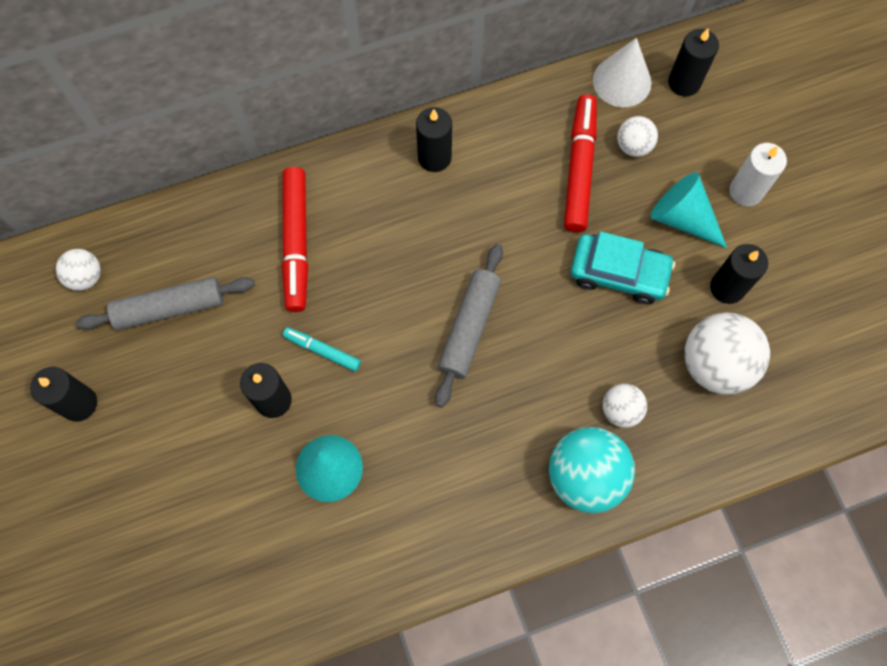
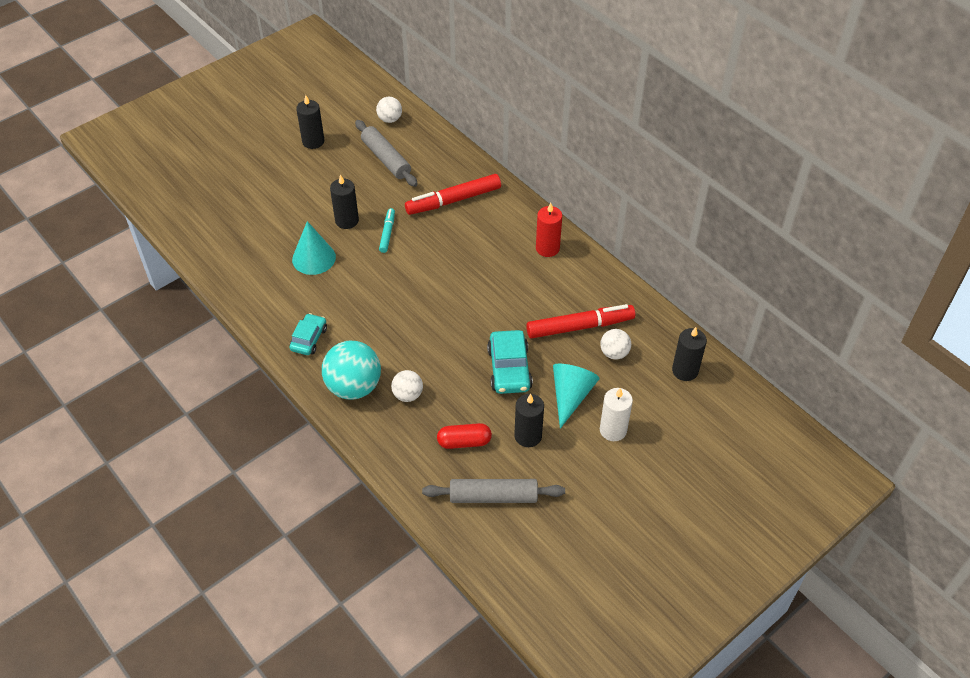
camera: 70 degrees right, 20 degrees down
(434, 157) = (547, 248): black candle -> red candle
(469, 328) = (433, 299): grey rolling pin -> grey rolling pin (493, 496)
(481, 515) = (309, 339): none -> turquoise car
(622, 81) = (664, 333): white cone -> none
(715, 364) = (464, 442): white ball -> red capsule

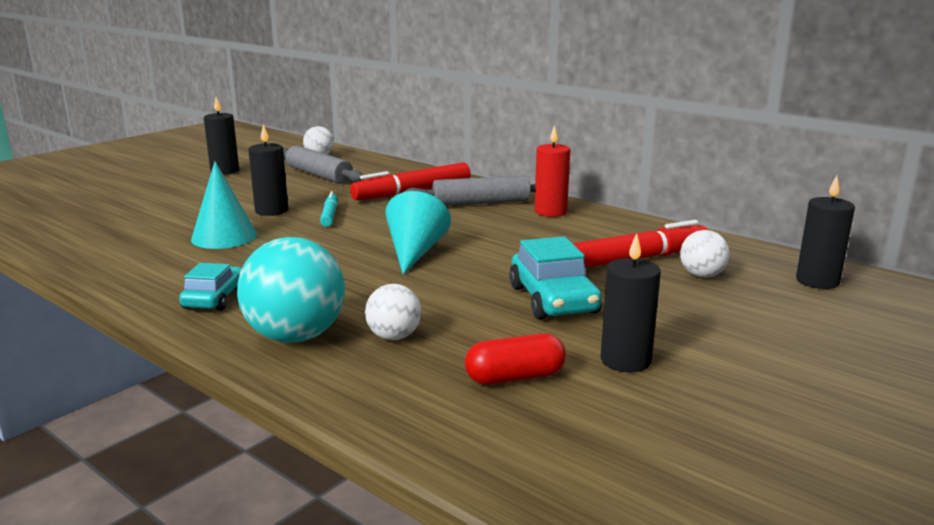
camera: 10 degrees left, 30 degrees down
(493, 496) = (606, 440): grey rolling pin -> grey rolling pin (481, 203)
(571, 396) = (667, 315): turquoise cone -> turquoise cone (415, 252)
(613, 430) = (763, 342): white candle -> none

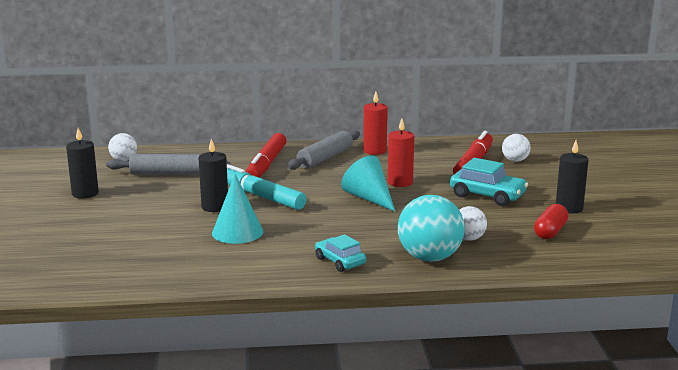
camera: 45 degrees left, 0 degrees up
(329, 215) = (260, 196): turquoise marker -> turquoise marker, size x1.86
(490, 249) = (400, 182): none -> red candle
(817, 281) = (558, 147): black candle -> none

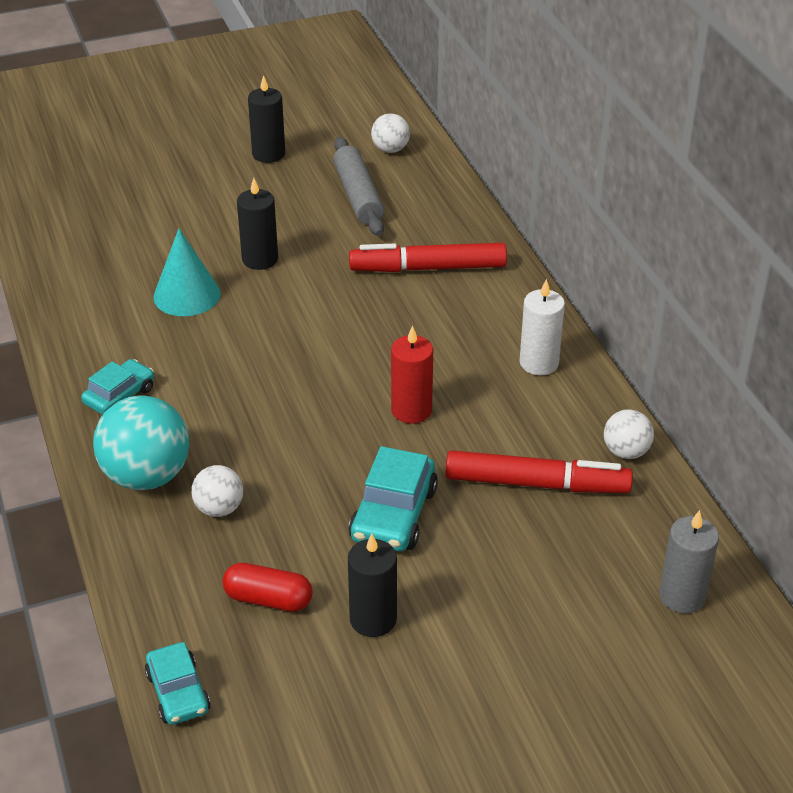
camera: 75 degrees right, 20 degrees up
(260, 196) = (308, 288): turquoise marker -> none
(325, 158) = (481, 317): grey rolling pin -> none
(369, 198) = (336, 388): turquoise cone -> none
(375, 151) = (539, 363): red candle -> white candle
(515, 160) = (574, 536): white ball -> white ball (626, 452)
(560, 147) = (682, 596): none -> grey candle
(623, 261) = (178, 692): none -> turquoise car

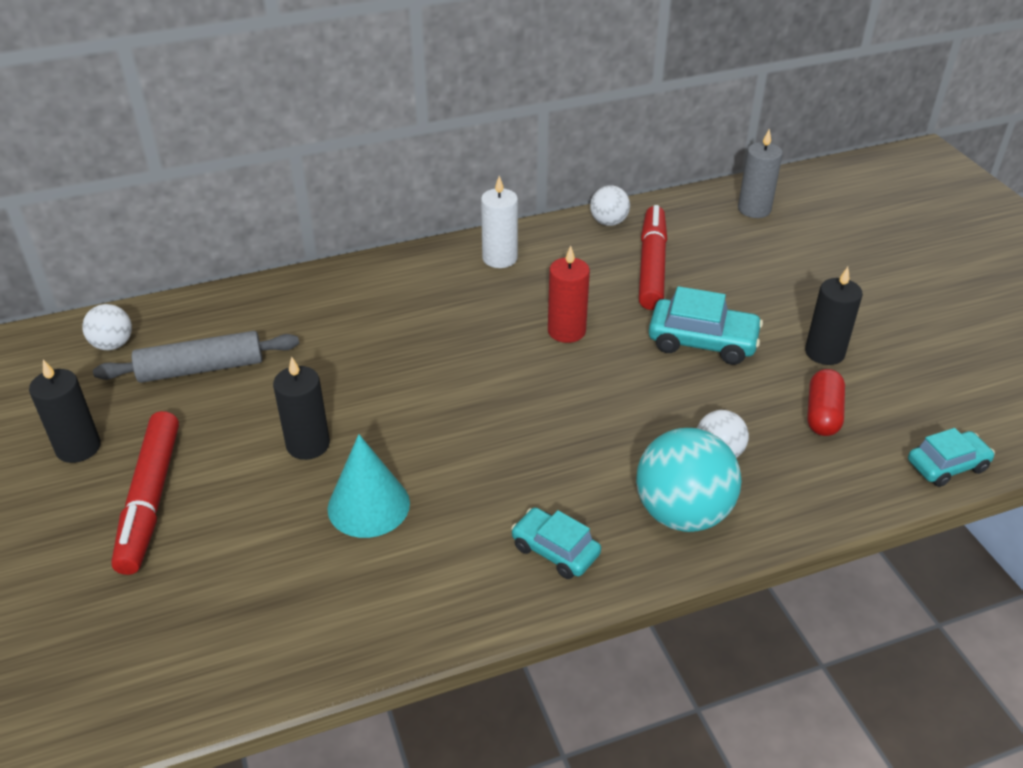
camera: 90 degrees left, 0 degrees up
(428, 268) = (349, 319): red marker -> red marker (150, 499)

